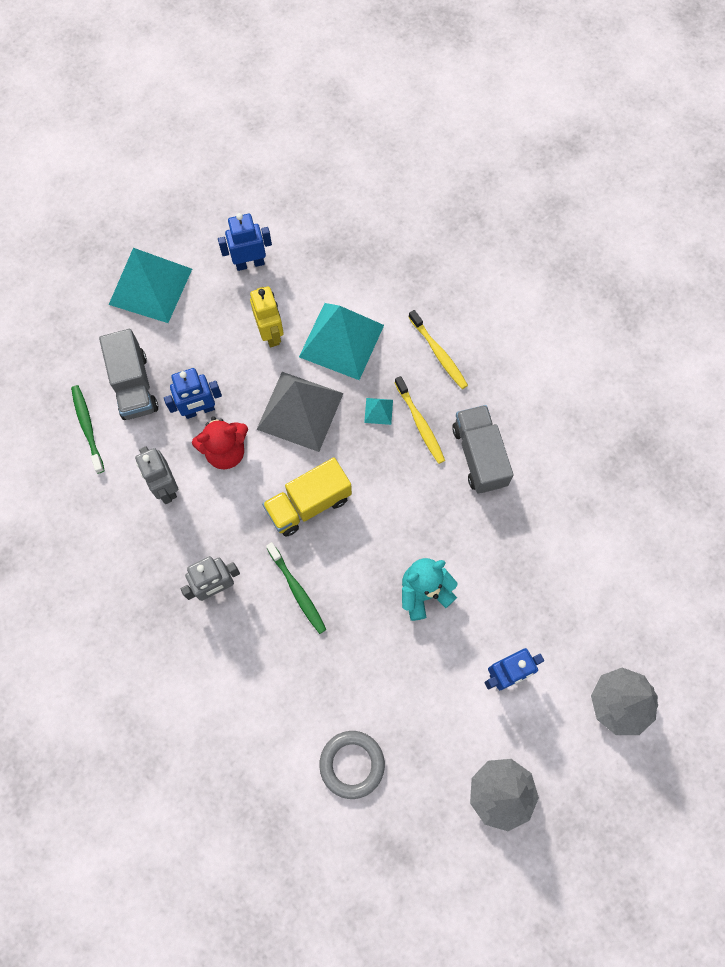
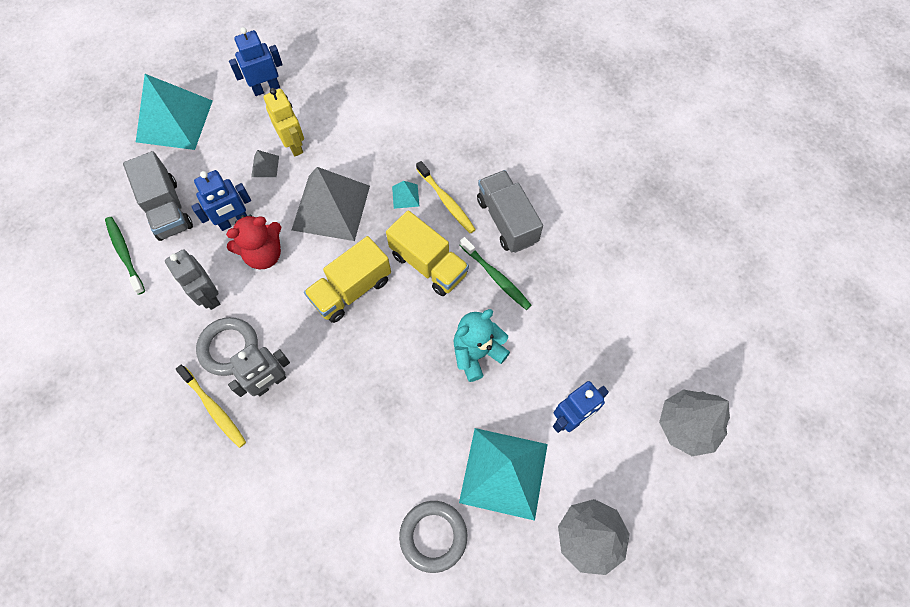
camera: 10 degrees left, 5 degrees down
(180, 544) = (229, 348): none -> grey ring
(238, 353) = (265, 166): none -> grey pyramid
(297, 591) = (352, 373): green toothbrush -> green toothbrush (496, 277)
(341, 340) = (361, 141): turquoise pyramid -> turquoise pyramid (503, 472)
(390, 490) = (428, 264): none -> yellow truck
(438, 353) = (453, 139): yellow toothbrush -> yellow toothbrush (214, 408)

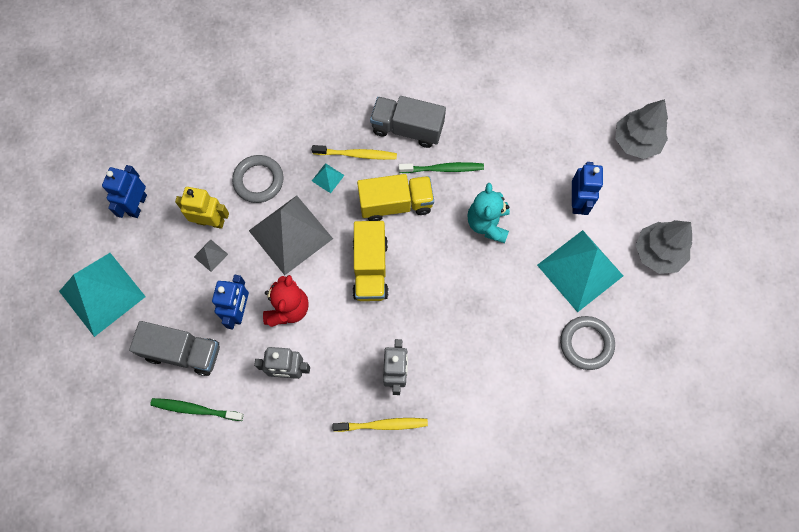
camera: 50 degrees left, 5 degrees up
(229, 348) = (343, 383): grey ring -> grey ring (258, 180)

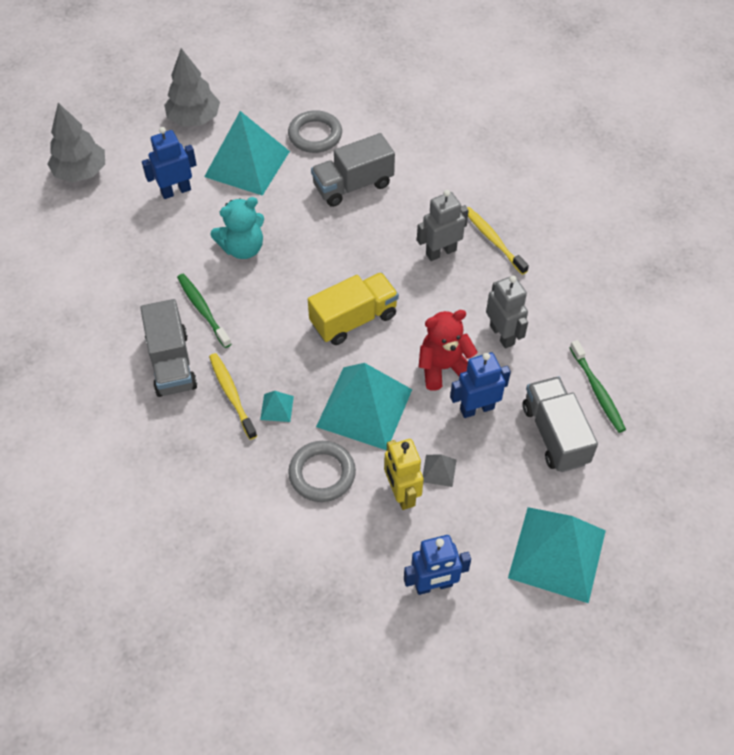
camera: 120 degrees left, 15 degrees down
(290, 234) = (364, 408): grey pyramid -> turquoise pyramid
(395, 204) = (269, 332): yellow truck -> none
(508, 343) = (353, 185): none -> grey truck

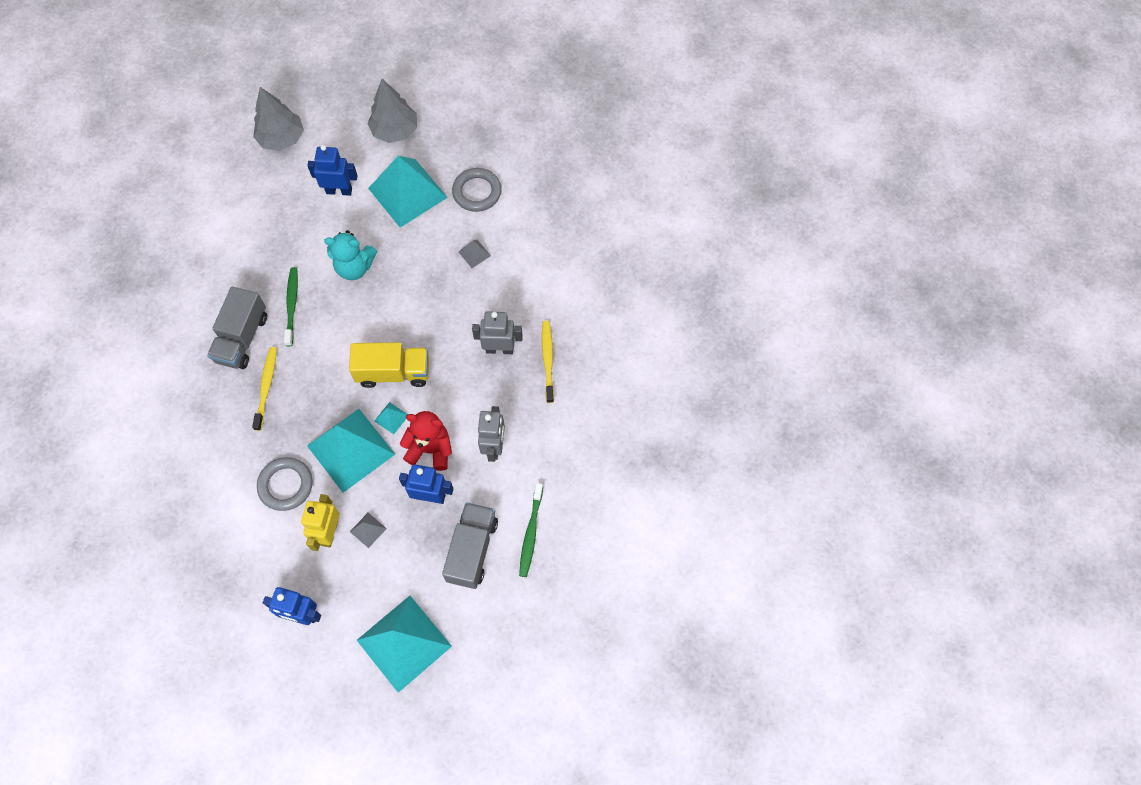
camera: 30 degrees right, 10 degrees up
(277, 408) = (290, 415): turquoise pyramid -> turquoise pyramid (391, 418)
(353, 185) = (474, 253): grey truck -> grey pyramid

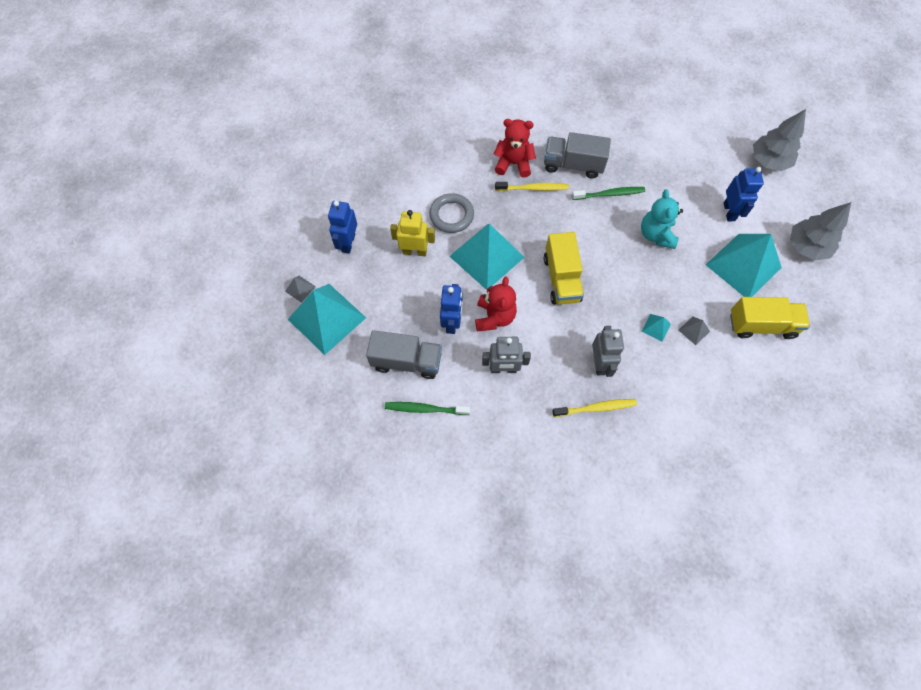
camera: 85 degrees right, 0 degrees up
(225, 405) = (513, 164): none -> red teddy bear
(368, 530) = (419, 279): grey pyramid -> grey pyramid (300, 289)
(391, 418) = (519, 283): turquoise pyramid -> turquoise pyramid (656, 327)
(477, 192) = (761, 325): grey ring -> yellow truck

